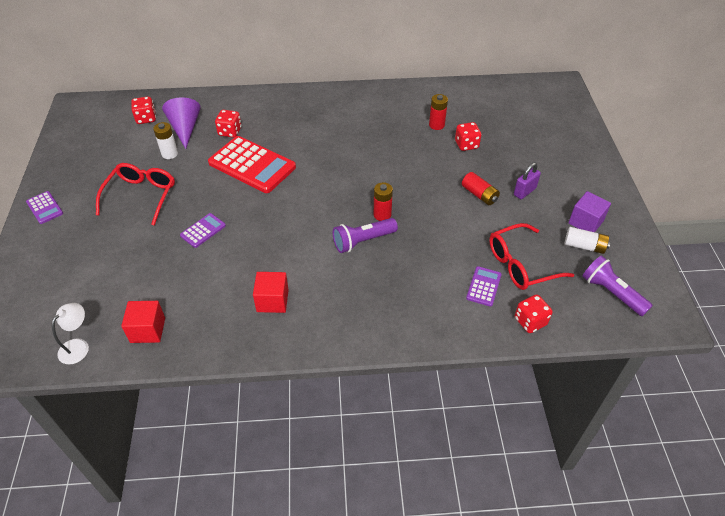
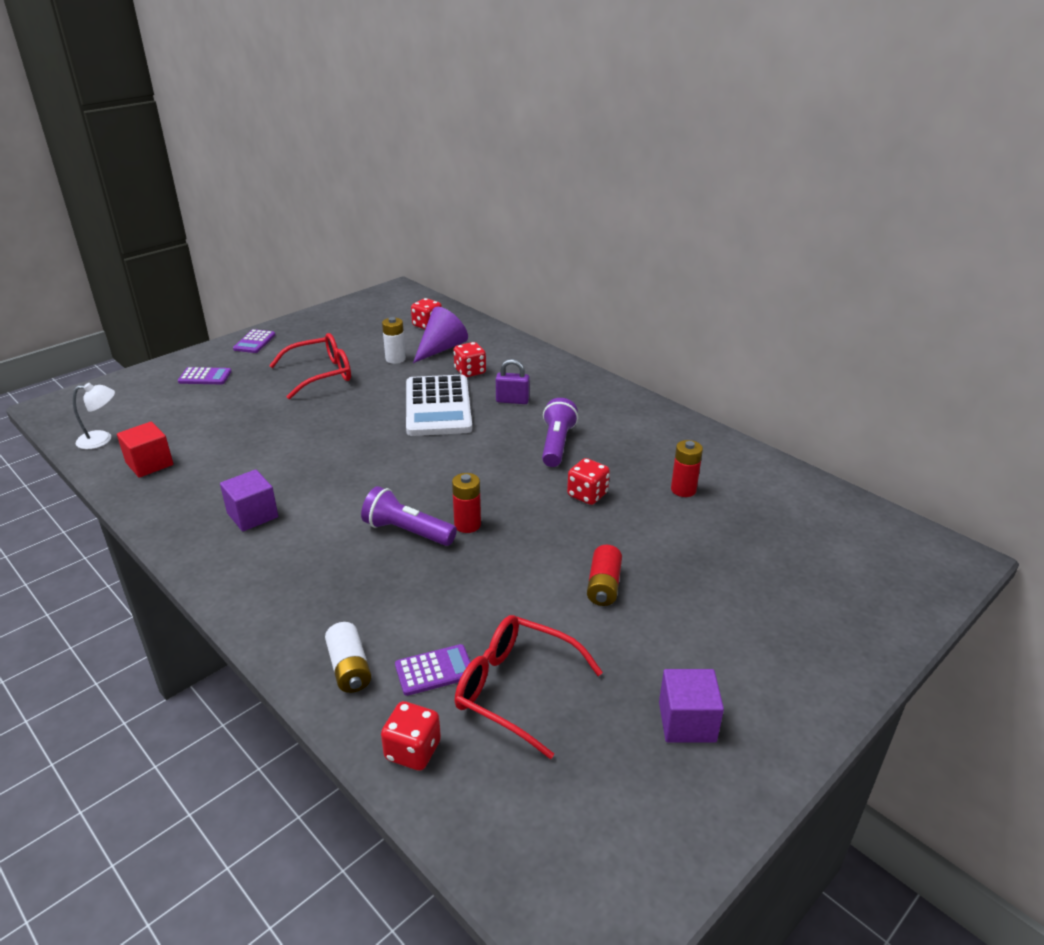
camera: 50 degrees right, 15 degrees down
(203, 231) = (311, 427): purple calculator -> purple calculator (205, 377)
(252, 165) = (438, 407): red calculator -> white calculator
(272, 301) = (252, 515): red cube -> purple cube
(466, 145) = (683, 530): red dice -> red dice (587, 495)
(524, 191) = (666, 625): purple padlock -> purple padlock (512, 400)
(584, 246) = (632, 744): white battery -> white battery (349, 668)
(611, 293) = (566, 826): purple flashlight -> purple flashlight (557, 444)

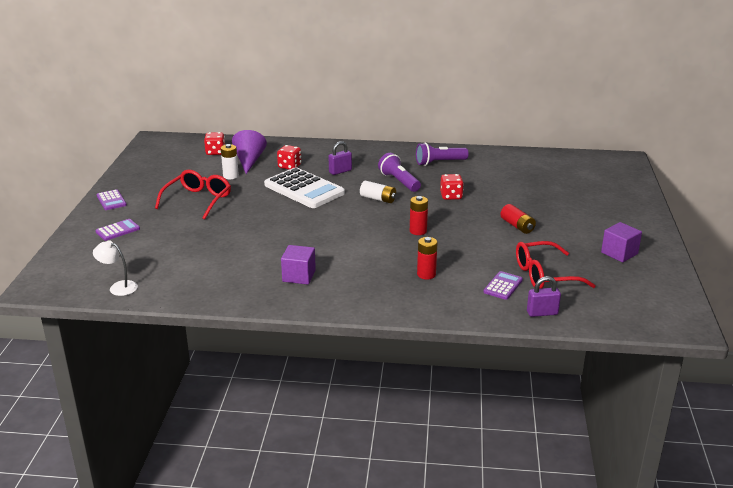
camera: 40 degrees left, 5 degrees down
(102, 439) = (118, 287): white lamp -> white lamp turned 105 degrees counterclockwise
(149, 464) = (181, 283): red cube -> none
(349, 668) = (467, 303): white battery -> white battery (378, 199)
(407, 531) = (394, 246): purple flashlight -> purple flashlight (439, 162)
(413, 750) = (542, 313): red dice -> purple padlock
(683, 490) = (488, 177): red battery -> red battery (426, 274)

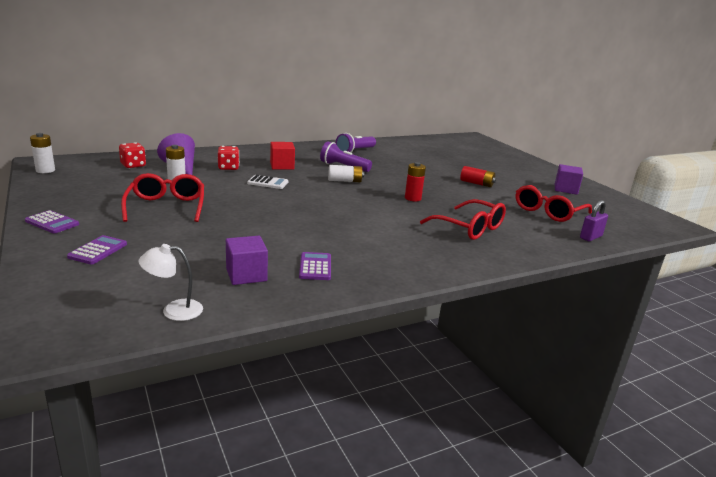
camera: 35 degrees left, 5 degrees down
(148, 148) = (45, 170): none -> white battery
(299, 276) = (367, 252): purple cube -> purple cube (246, 275)
(304, 189) = (268, 183): white calculator -> white calculator, size x0.47
(340, 171) = (282, 166): purple padlock -> red cube
(426, 274) = (469, 228): red battery -> red glasses
(451, 196) = (399, 171): red dice -> none
(503, 286) = (535, 224): purple calculator -> purple calculator (315, 267)

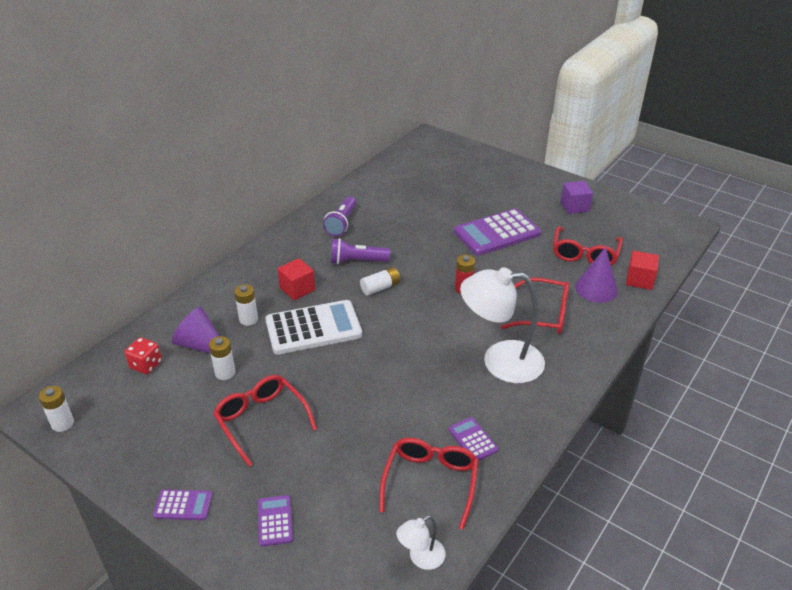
camera: 25 degrees left, 15 degrees up
(228, 168) = (248, 319): red dice -> white battery
(246, 275) = (430, 481): purple cube -> red glasses
(268, 183) = (313, 328): white calculator -> white calculator, size x2.12
(397, 237) = (500, 361): none -> white lamp
(476, 183) = (497, 233): red battery -> purple calculator
(539, 230) = (596, 289): none -> purple cone
(590, 237) = (639, 280): purple padlock -> red cube

